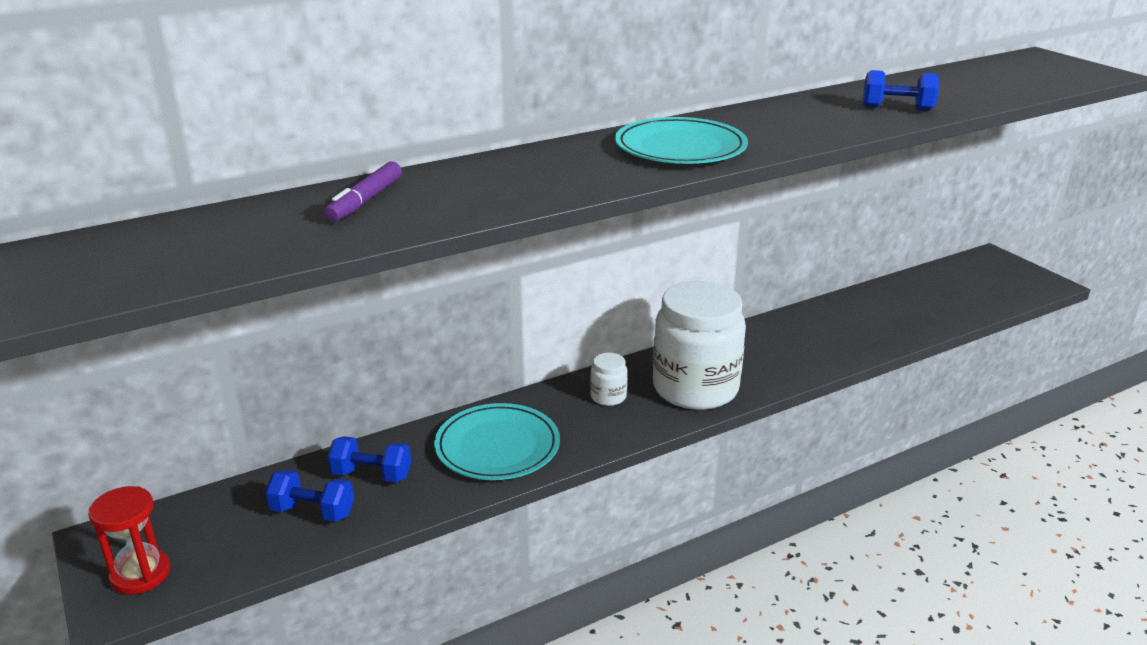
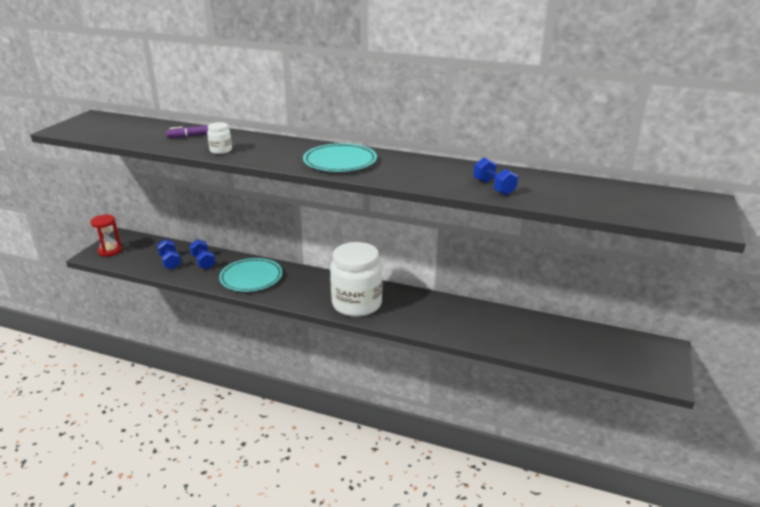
camera: 50 degrees right, 0 degrees up
(608, 397) = (320, 286): white jar -> white jar (221, 150)

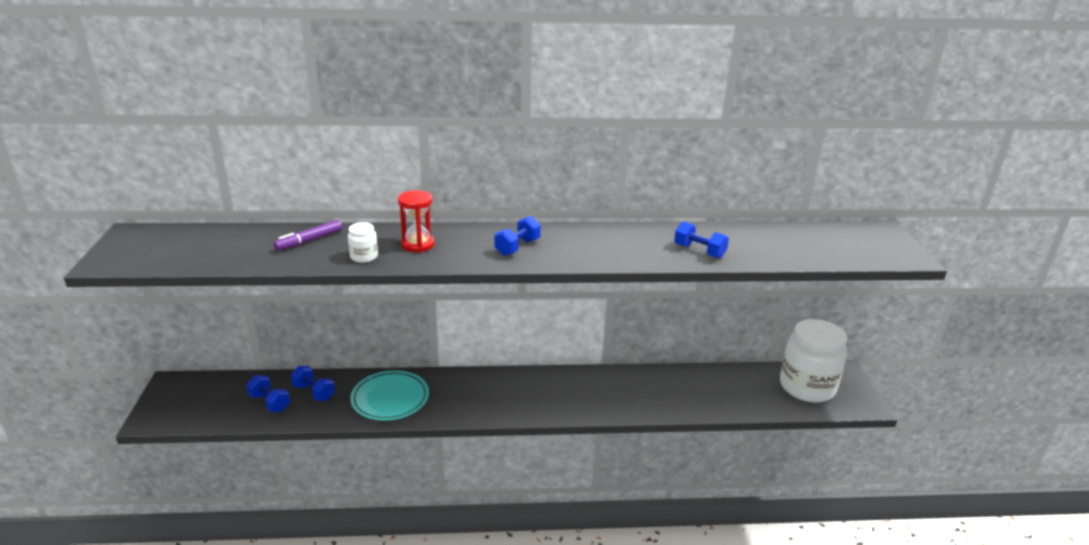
camera: 25 degrees left, 0 degrees up
(110, 251) = (171, 407): red hourglass -> red hourglass (417, 245)
(340, 161) = (517, 247): turquoise plate -> blue dumbbell
(357, 304) = (534, 401): white jar -> white jar (807, 387)

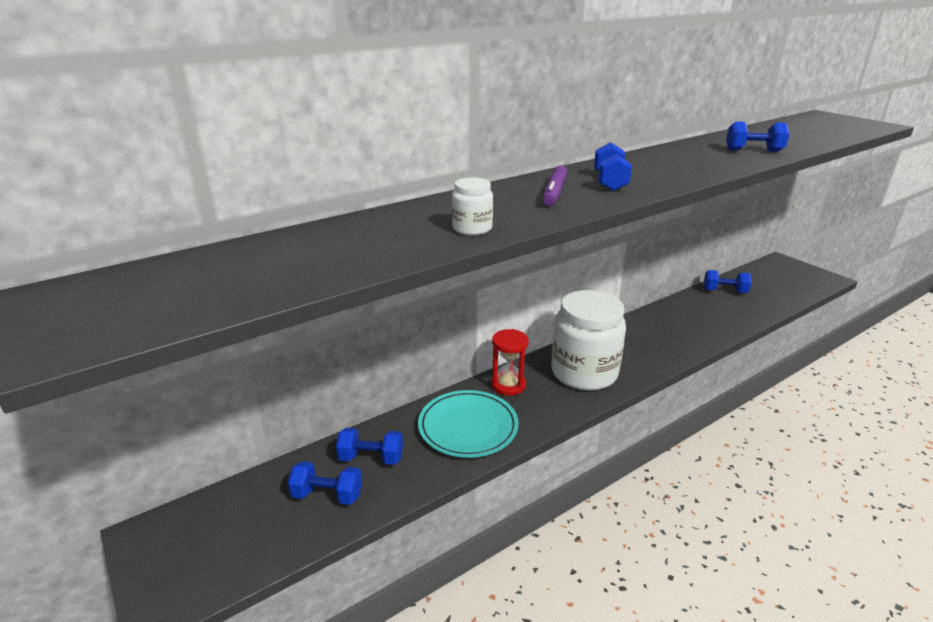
camera: 30 degrees left, 0 degrees up
(309, 240) = (370, 231): purple marker -> purple marker (554, 192)
(417, 245) = (508, 204): red hourglass -> red hourglass (508, 385)
(733, 378) = (724, 291): none -> blue dumbbell
(807, 387) = (777, 279): white jar -> white jar (584, 373)

